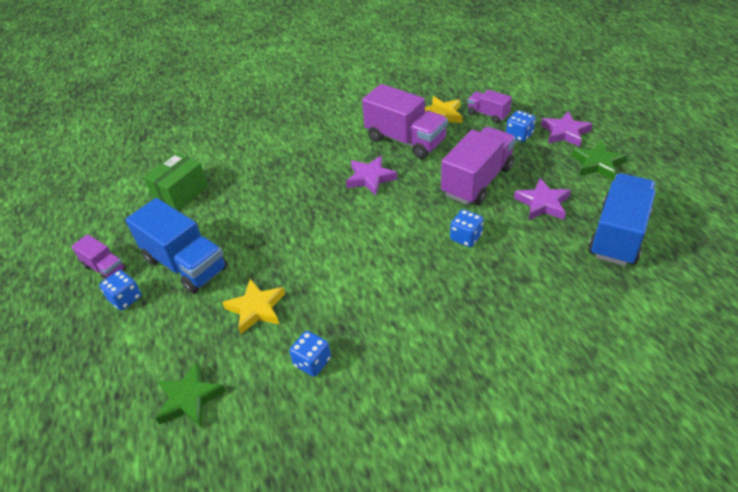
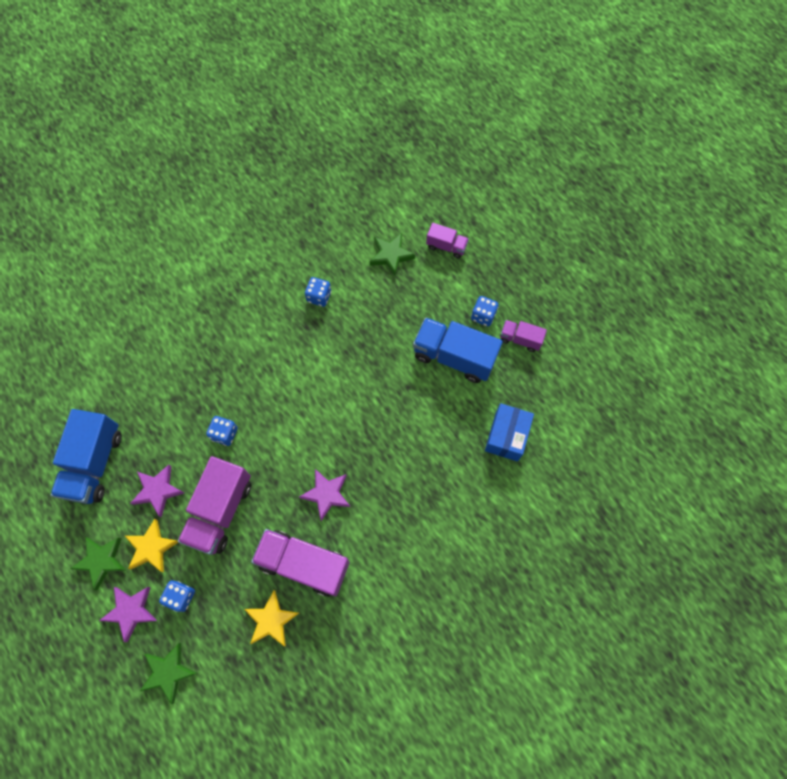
camera: 160 degrees right, 25 degrees up
(181, 193) = (506, 436): green box -> blue box
(256, 309) = (376, 329): yellow star -> yellow star (152, 547)
(488, 114) = (217, 632): purple truck -> purple truck (446, 246)
(530, 100) = (168, 672): none -> green star

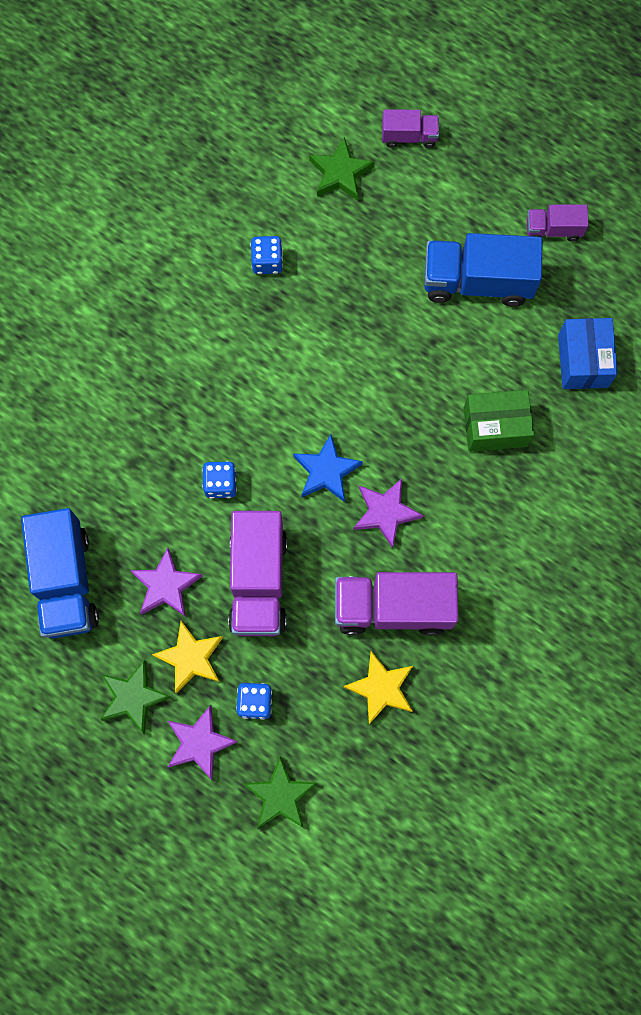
camera: 20 degrees left, 5 degrees up
(299, 450) = (326, 471): none -> blue star
(427, 461) = (495, 427): none -> green box
(483, 316) = (494, 214): blue dice -> none

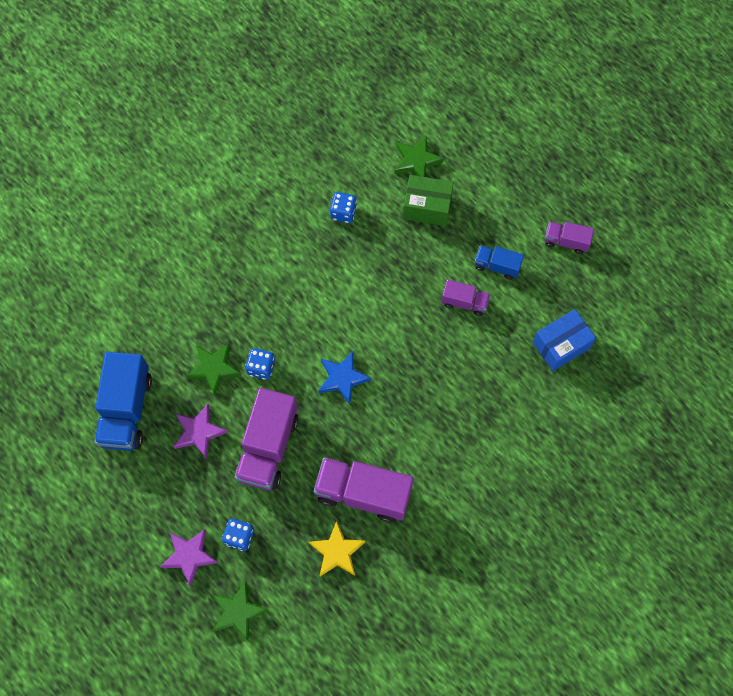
camera: 15 degrees right, 5 degrees down
(133, 697) = (151, 509): green star -> green star (214, 369)
(190, 658) = (201, 490): yellow star -> none
(385, 513) = (378, 421): purple star -> none
(409, 136) = (476, 146): purple truck -> purple truck (464, 302)
(477, 282) = (497, 266): blue truck -> blue truck, size x0.52
(495, 427) = (479, 378): green box -> green box (427, 207)
(583, 361) = (561, 345): blue box -> blue box turned 45 degrees clockwise

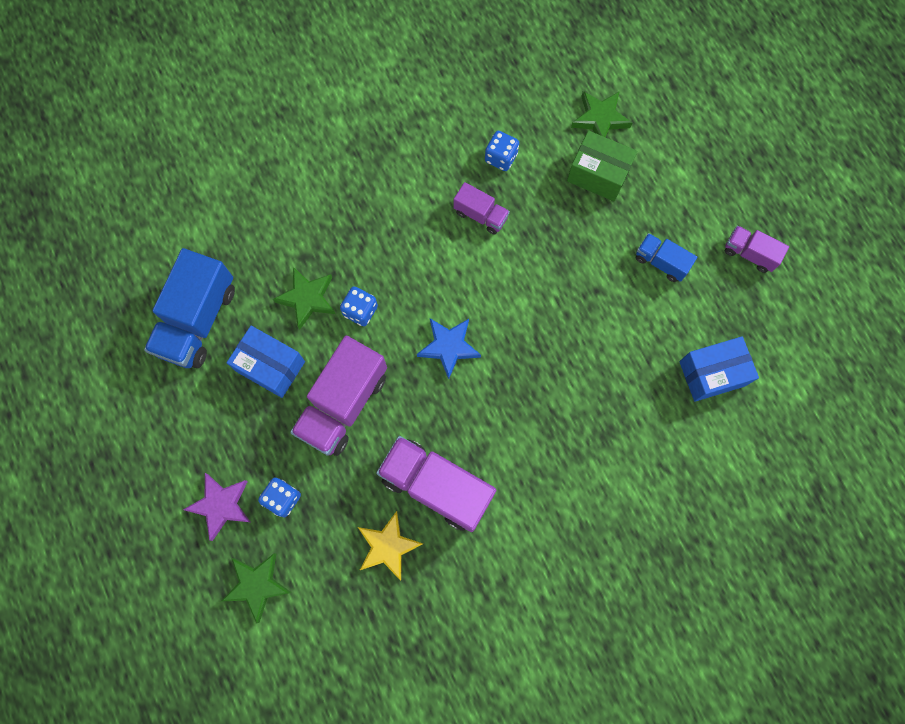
camera: 15 degrees right, 5 degrees up
(199, 432) = (270, 366): purple star -> blue box
(464, 302) = (612, 294): purple truck -> purple truck (480, 215)

